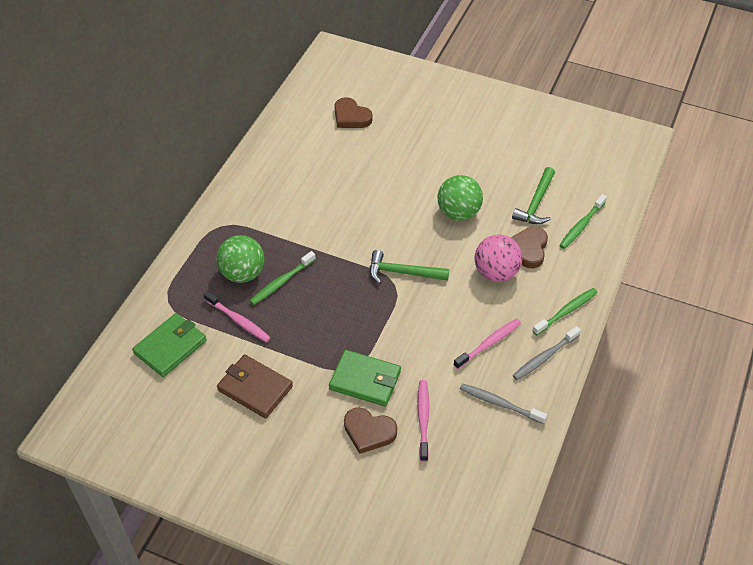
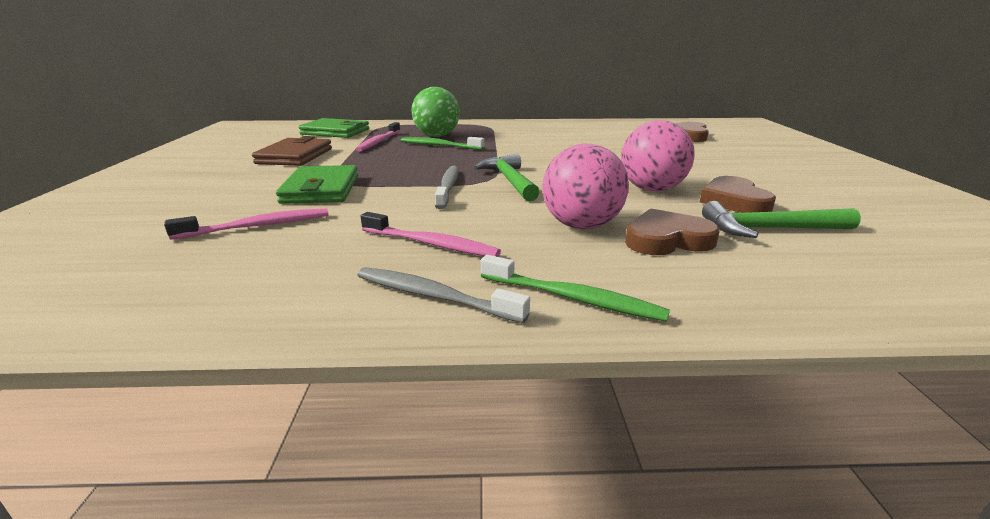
camera: 65 degrees right, 25 degrees down
(369, 432) = (233, 203): brown heart -> brown heart (734, 201)
(458, 213) = (651, 189): green ball -> pink ball
(500, 404) = (299, 274): grey toothbrush -> grey toothbrush (448, 187)
(581, 225) = (807, 274): green toothbrush -> none

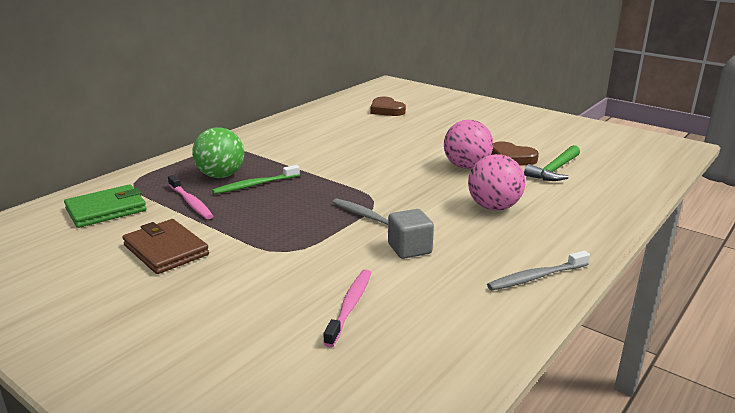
camera: 50 degrees left, 0 degrees up
(321, 189) = (297, 262): green wallet -> none
(408, 217) = (409, 249): none -> grey cube
(431, 244) = (465, 256): pink toothbrush -> none
(509, 180) = (387, 194): green hammer -> none
(572, 298) = (574, 245): green toothbrush -> none
(667, 239) = (538, 196): brown heart -> none

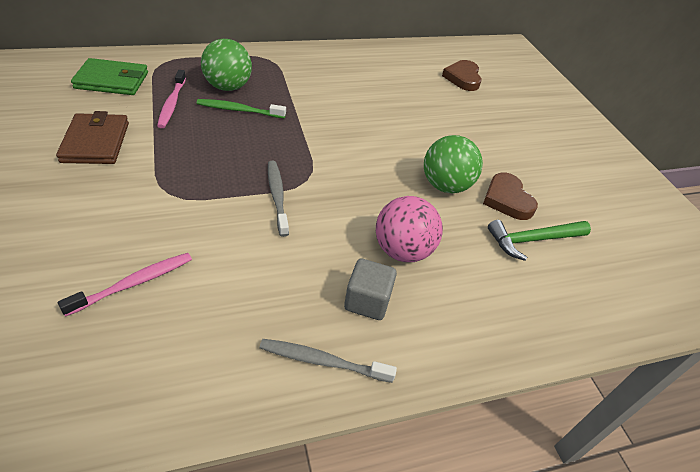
camera: 30 degrees right, 20 degrees up
(409, 249) = (261, 252): grey cube -> grey cube (367, 301)
(466, 166) = (445, 186): pink ball -> green ball

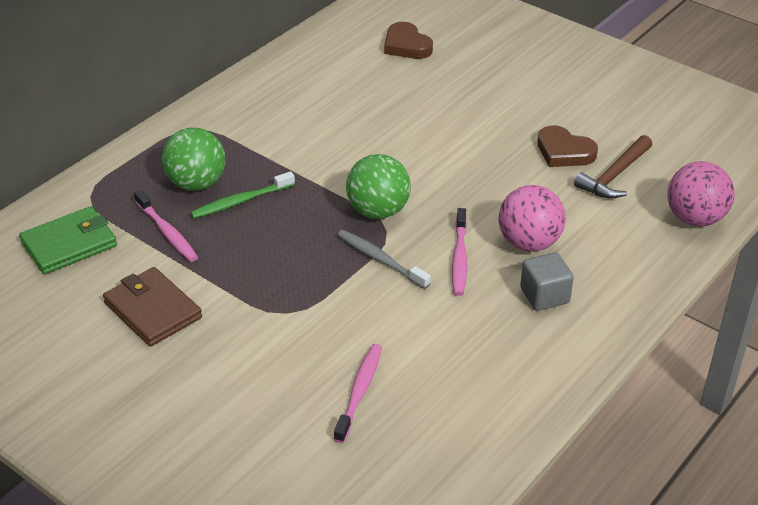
camera: 30 degrees left, 5 degrees down
(323, 361) = (559, 353): grey toothbrush -> none
(335, 229) = (459, 258): none -> pink toothbrush
(445, 186) = (504, 168): green ball -> green ball (378, 211)
(533, 240) = (614, 176): green hammer -> brown hammer
(575, 318) = (695, 218): none -> pink ball

